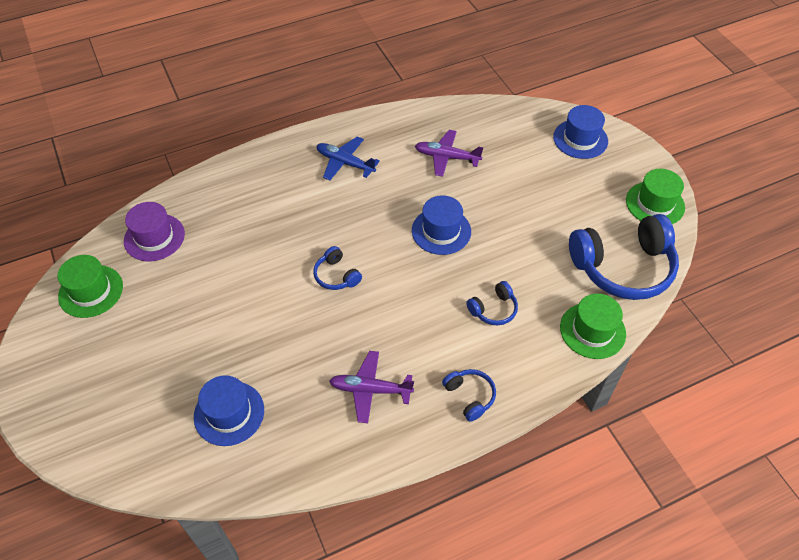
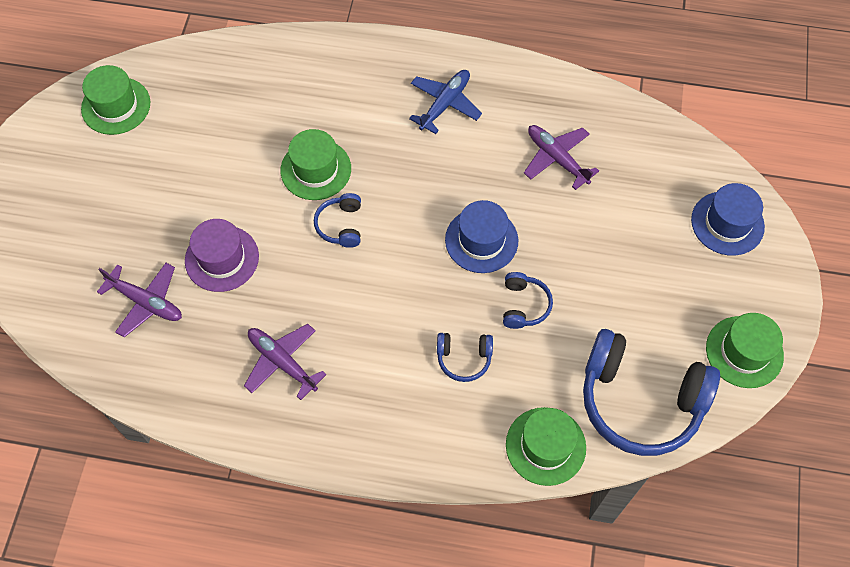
camera: 35 degrees right, 10 degrees up
(154, 237) = (206, 82): purple hat -> purple hat (222, 258)
(229, 413) = (146, 302): blue hat -> purple plane
(287, 250) = (316, 169): none -> green hat
(345, 163) = (445, 104): blue plane -> blue plane turned 60 degrees clockwise
(470, 396) = (367, 430): blue headphones -> blue headphones (524, 305)

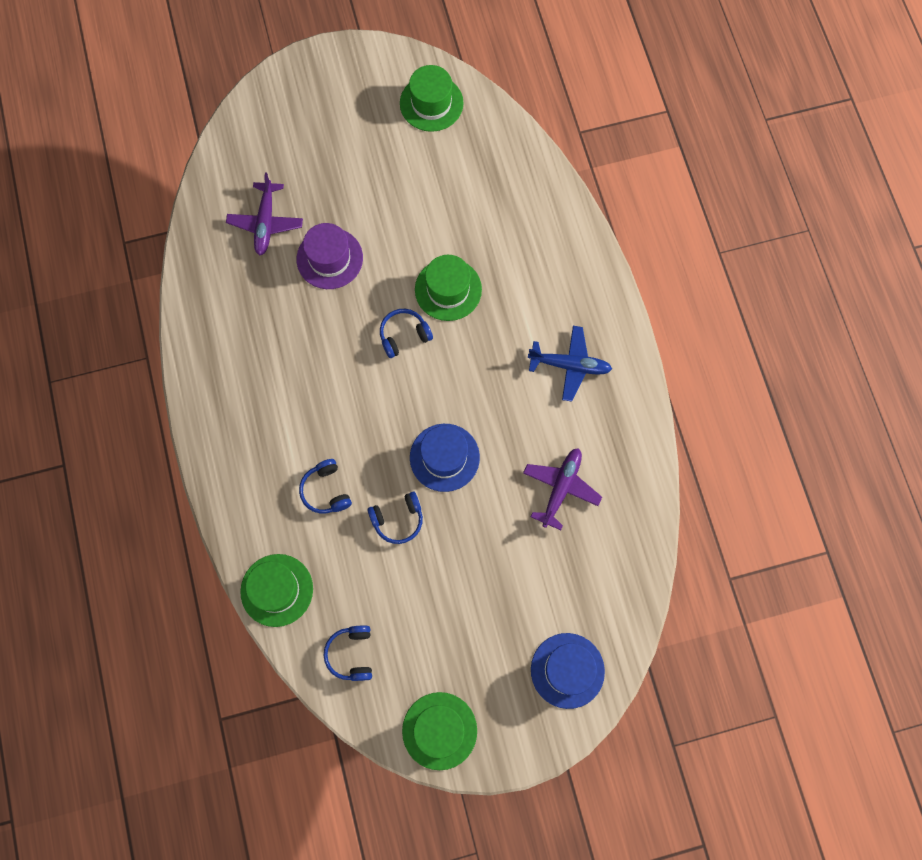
camera: 65 degrees right, 10 degrees up
(282, 362) = (260, 350): purple plane -> none
(640, 401) = (351, 654): blue headphones -> blue headphones, size x0.45

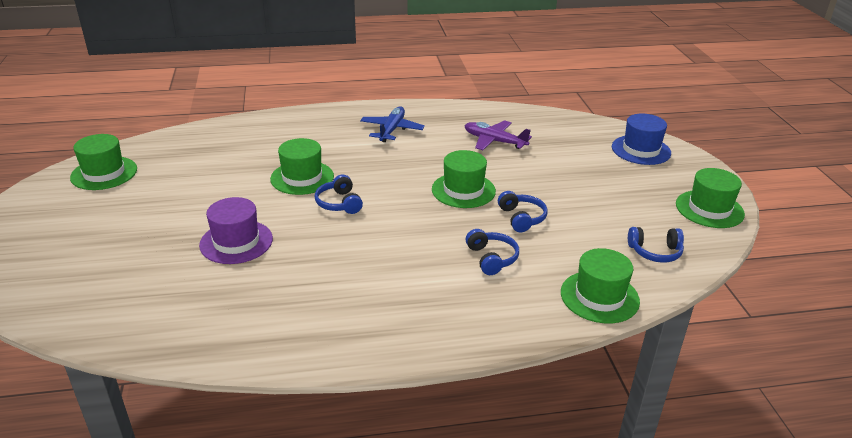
camera: 85 degrees left, 40 degrees down
(266, 223) = (168, 284): purple plane -> none
(326, 491) = (492, 258): blue headphones -> blue headphones turned 90 degrees counterclockwise
(444, 457) = (463, 190): blue hat -> green hat

